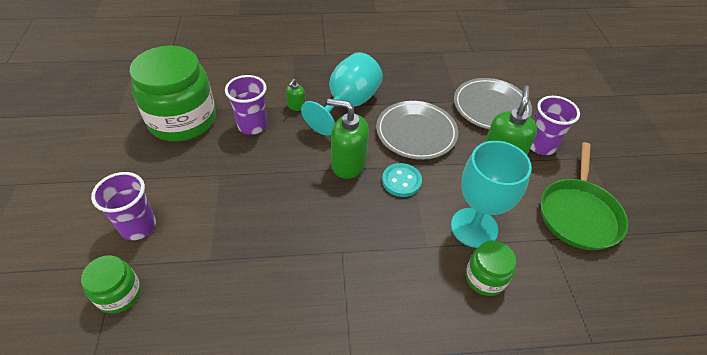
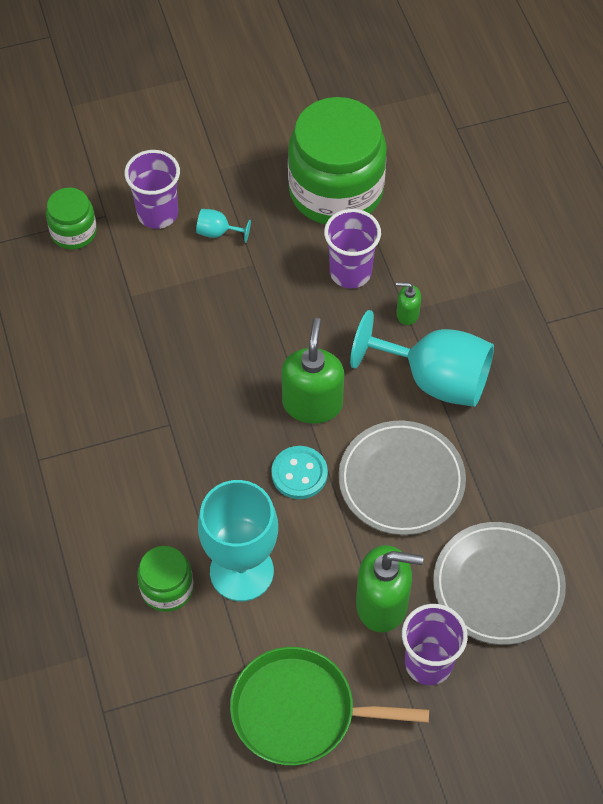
camera: 80 degrees right, 10 degrees up
(179, 190) = (218, 232): none -> turquoise goblet

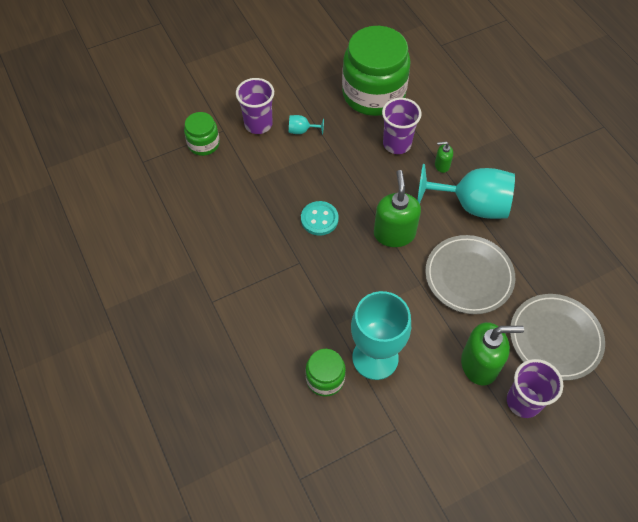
camera: 10 degrees left, 0 degrees up
(299, 474) = (398, 282): turquoise button -> turquoise button (319, 219)
(300, 711) = (442, 453): green pan -> none

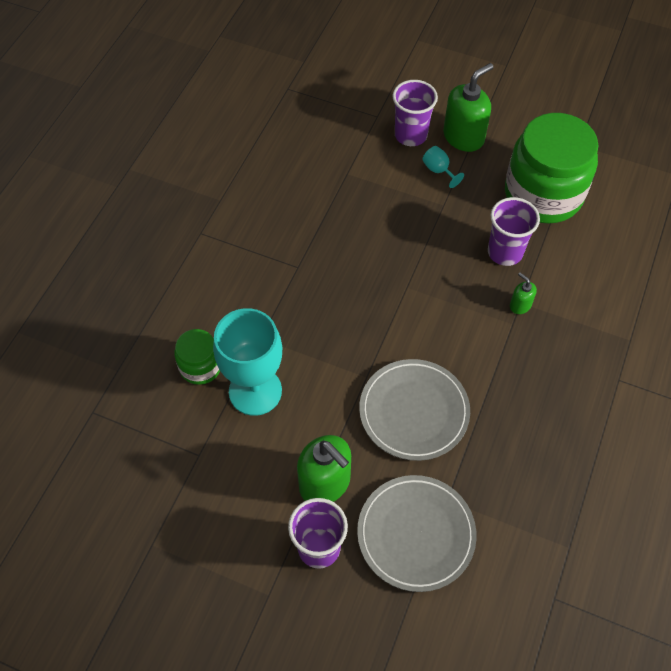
camera: 50 degrees right, 0 degrees up
(203, 144) = (348, 114): green jar -> none
(319, 219) = (357, 250): turquoise button -> none
(394, 233) = (400, 318): green soap dispenser -> green soap dispenser (463, 137)
(472, 205) = (500, 361): turquoise goblet -> none

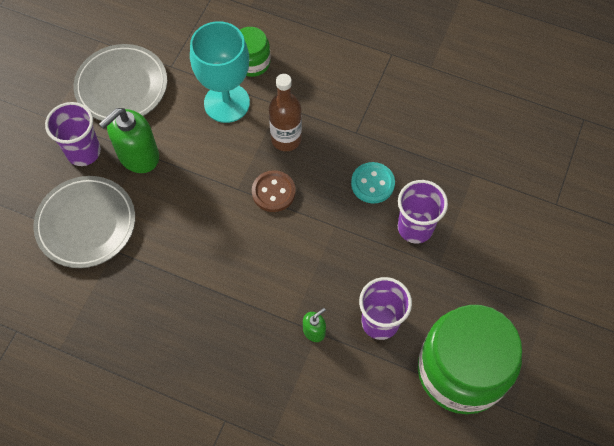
camera: 90 degrees right, 5 degrees up
(305, 331) = (286, 139): none -> brown bottle
(358, 254) = (372, 183): none -> turquoise button
(370, 342) = (273, 192): none -> brown button
(410, 135) = (533, 236): purple cup -> purple cup (415, 228)
(414, 411) = (200, 227): grey plate -> grey plate (121, 86)
(439, 170) = (485, 262): turquoise goblet -> none
(463, 137) = (537, 291): green soap dispenser -> none

